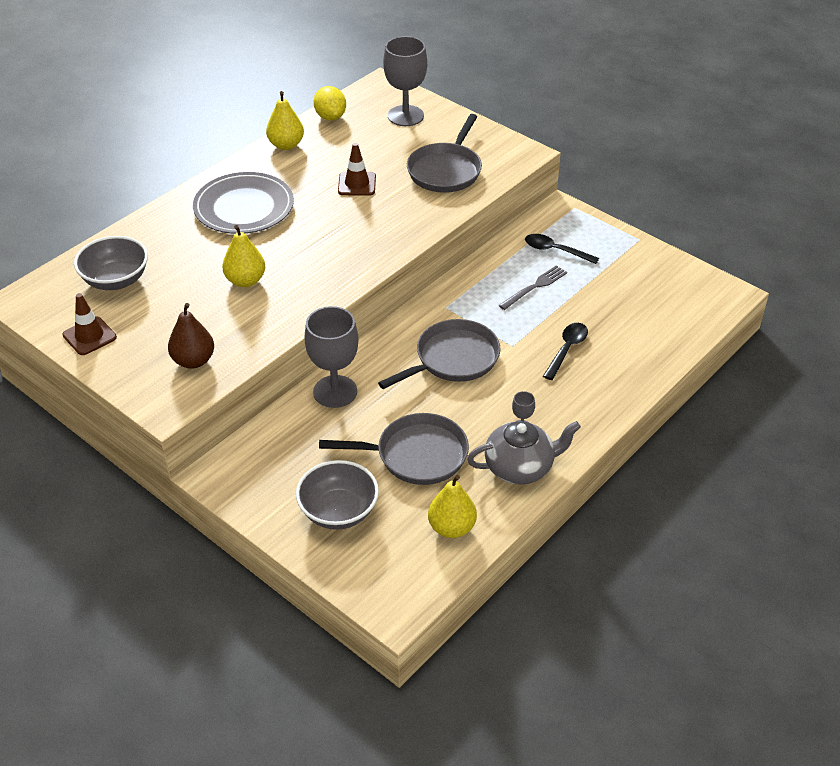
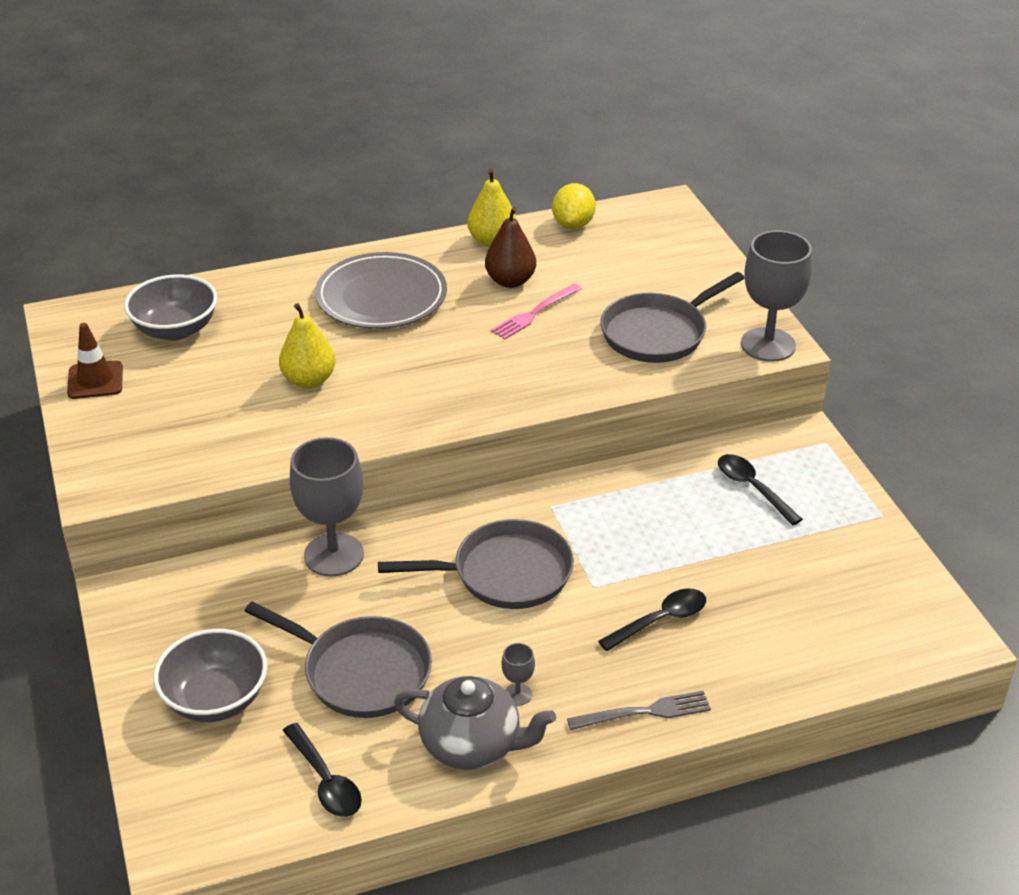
camera: 30 degrees right, 5 degrees down
(193, 361) = (173, 449): brown pear -> brown pear (510, 281)
(357, 184) = (534, 313): brown traffic cone -> pink fork
(405, 116) = (665, 251): grey goblet -> grey goblet (768, 345)
(451, 528) = (326, 781): yellow pear -> black spoon
(535, 287) = (686, 524): grey fork -> grey fork (644, 712)

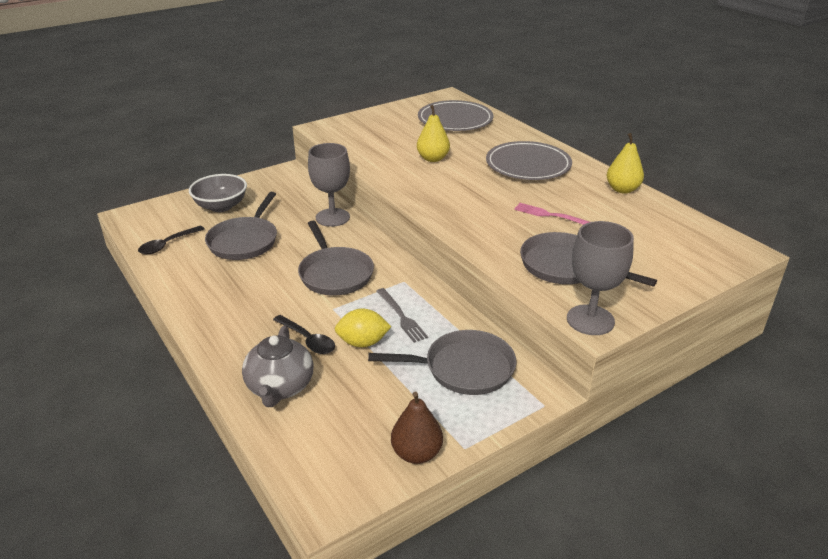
camera: 75 degrees right, 5 degrees down
(95, 380) = (401, 111): brown traffic cone -> none
(175, 329) = (455, 120): grey bowl -> grey plate
(472, 745) = (193, 284): grey teapot -> grey teapot (280, 387)
(510, 281) = (581, 202): brown pear -> brown pear (416, 453)
(518, 694) = (233, 293): grey goblet -> none
(573, 224) = (674, 215): yellow lemon -> yellow lemon (363, 343)
(644, 712) = (223, 343): grey fork -> grey fork (401, 316)
(752, 488) = (464, 368): black spoon -> grey pan

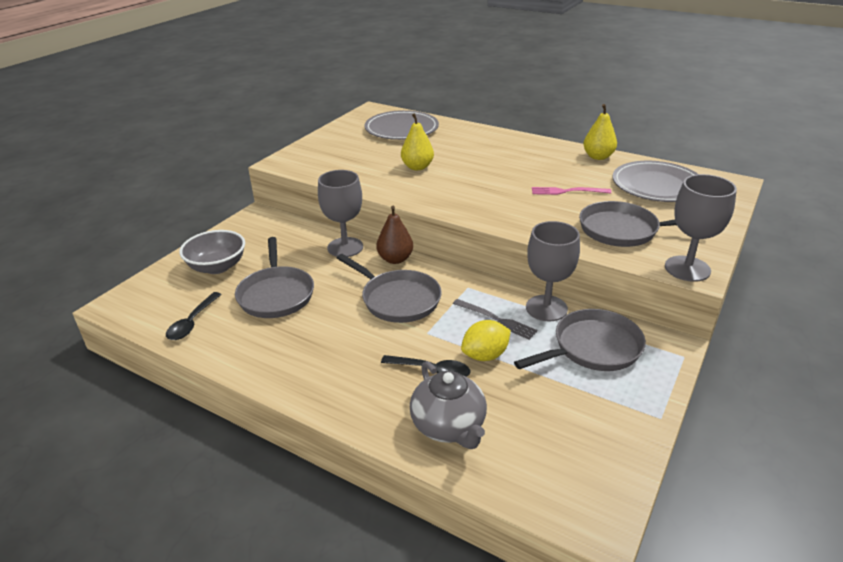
camera: 25 degrees left, 0 degrees up
(416, 453) = (628, 439): brown pear -> brown pear (395, 259)
(456, 321) = (546, 308): none -> grey goblet
(528, 165) = (504, 154): grey plate -> grey plate (657, 185)

